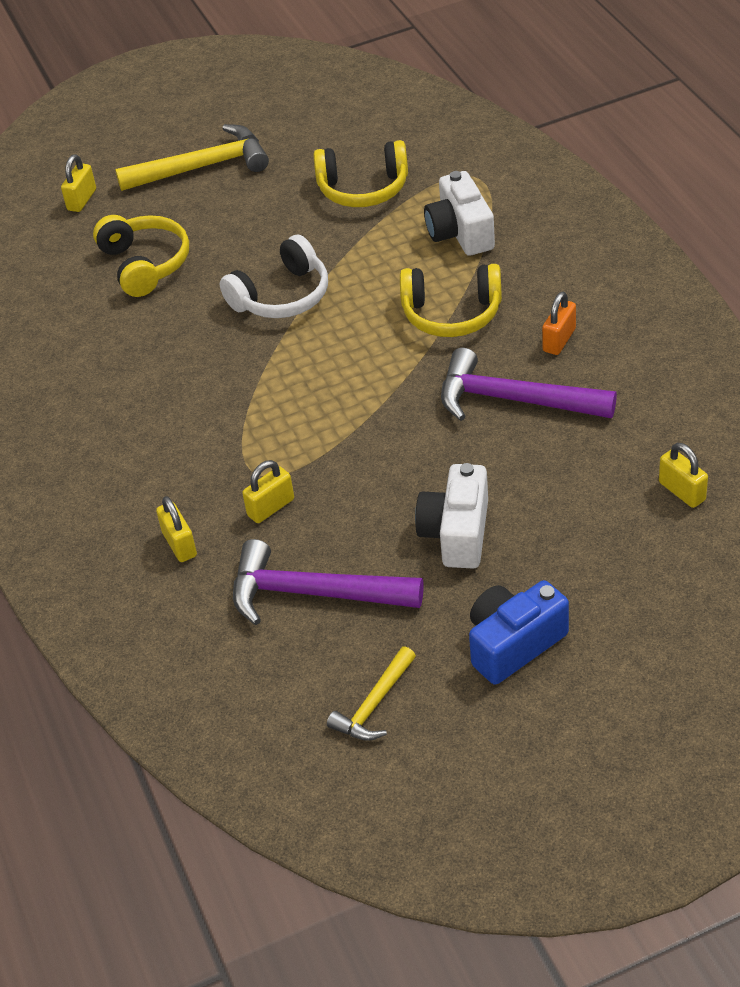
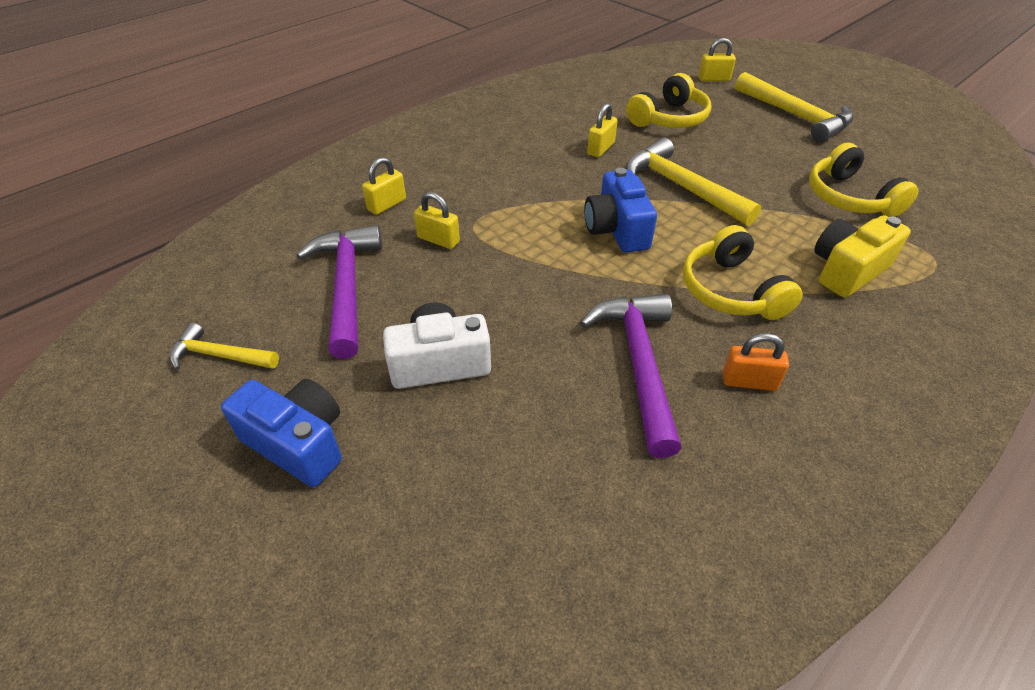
camera: 65 degrees right, 0 degrees up
(282, 296) = (681, 187): white headphones -> yellow hammer
(326, 364) = (616, 229): none -> blue camera
(460, 233) = (847, 270): white camera -> yellow camera
(682, 491) = (565, 561): yellow padlock -> yellow padlock (600, 149)

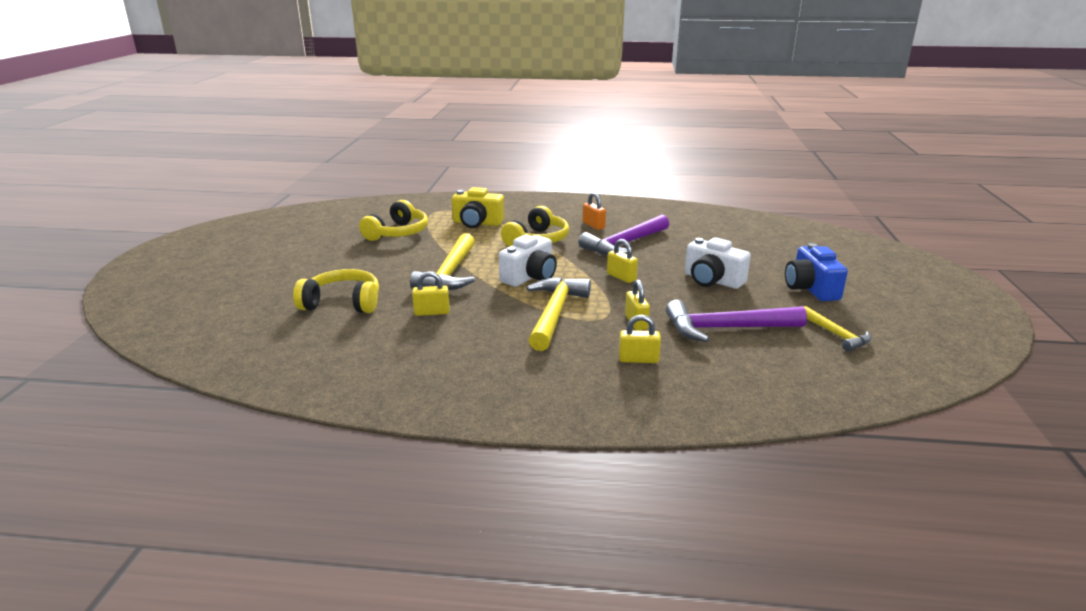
camera: 130 degrees left, 20 degrees down
(347, 287) = (726, 328): purple hammer -> purple hammer turned 45 degrees clockwise
(616, 229) = (530, 277): blue camera -> white camera
(714, 79) = (231, 307): yellow padlock -> yellow padlock (621, 277)
(795, 116) = (286, 264): yellow hammer -> yellow hammer (554, 313)

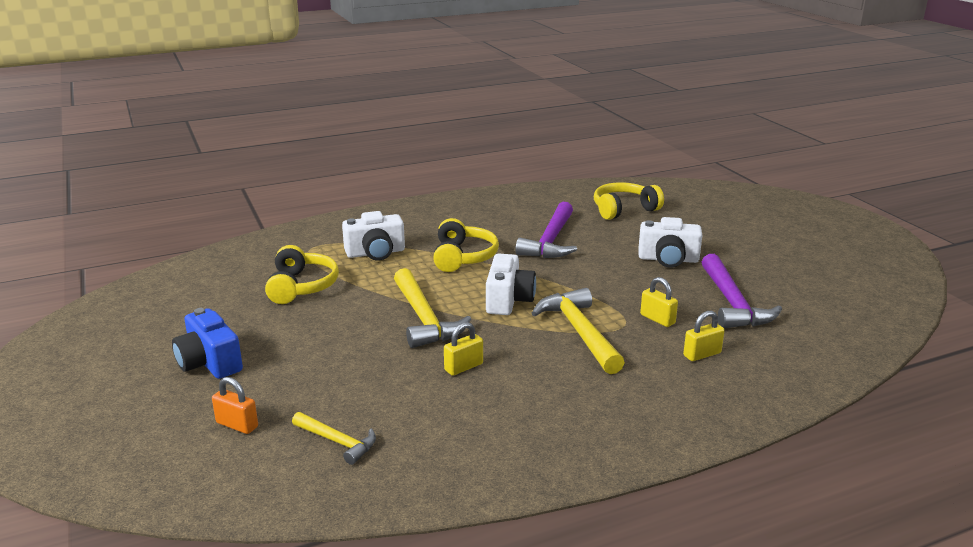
camera: 30 degrees left, 0 degrees up
(343, 303) = (355, 386): yellow headphones -> yellow headphones (624, 209)
(477, 223) = (375, 253): yellow camera -> white camera
(593, 225) = (497, 227): orange padlock -> orange padlock (237, 425)
(621, 277) = (590, 277): yellow padlock -> none
(726, 328) = (732, 303): purple hammer -> purple hammer turned 60 degrees counterclockwise
(810, 288) = (749, 246): blue camera -> blue camera (209, 362)
(836, 334) = (812, 284): yellow hammer -> yellow hammer (337, 442)

